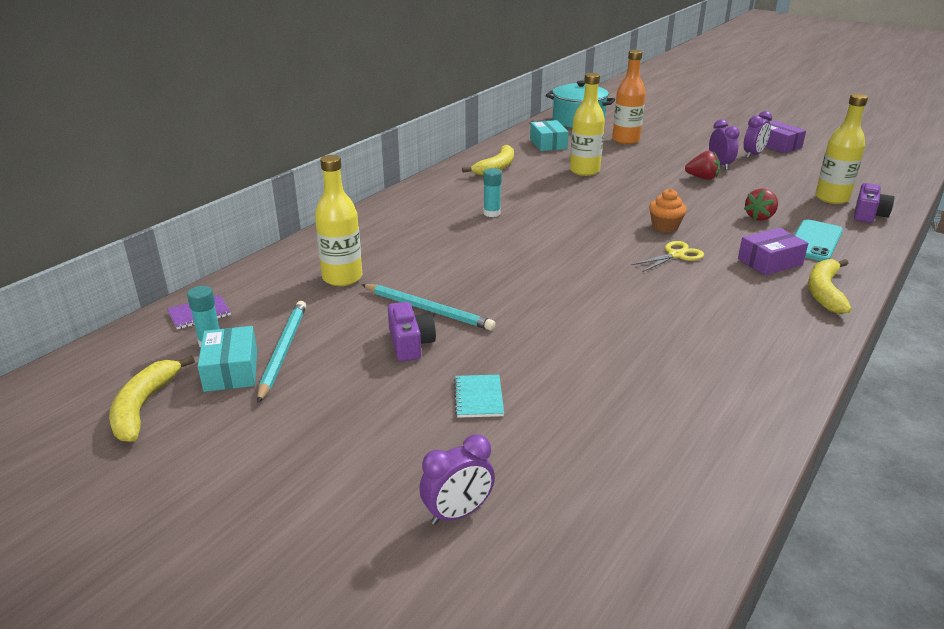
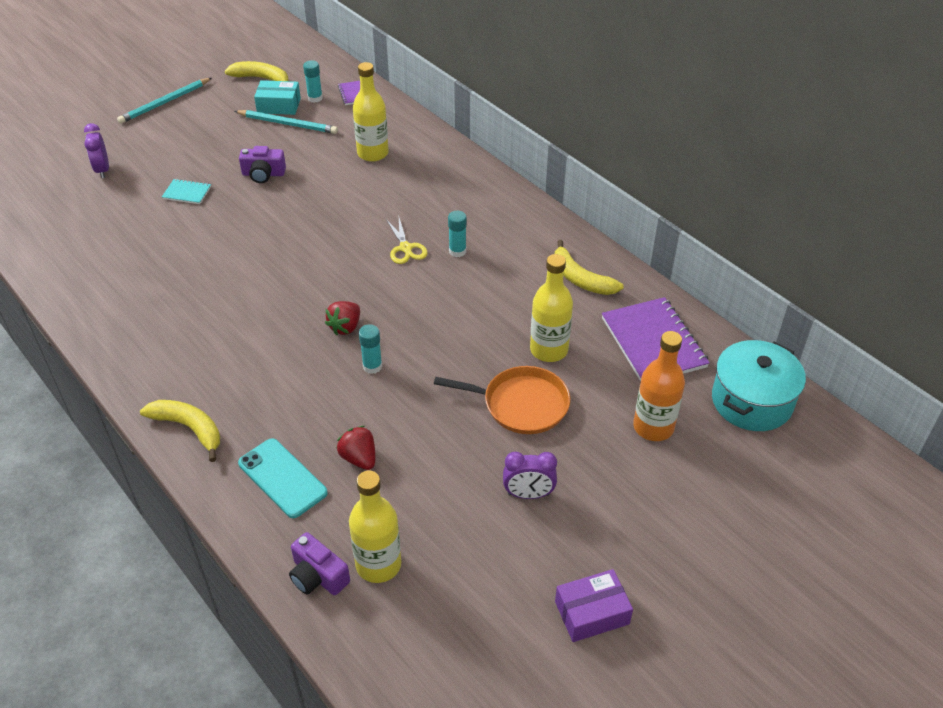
camera: 105 degrees right, 15 degrees up
(428, 309) = (302, 188): turquoise pencil -> turquoise pencil (165, 103)
(548, 144) = (653, 342): turquoise box -> purple notebook
(646, 174) = (521, 404): none -> orange pan
(665, 227) = (372, 366): orange cupcake -> turquoise glue stick
(675, 255) = (310, 351): yellow scissors -> yellow scissors (405, 248)
(702, 178) = (491, 455): red strawberry -> red strawberry (345, 327)
(753, 155) = (558, 555): purple clock -> none
(769, 262) = (262, 416): purple box -> none

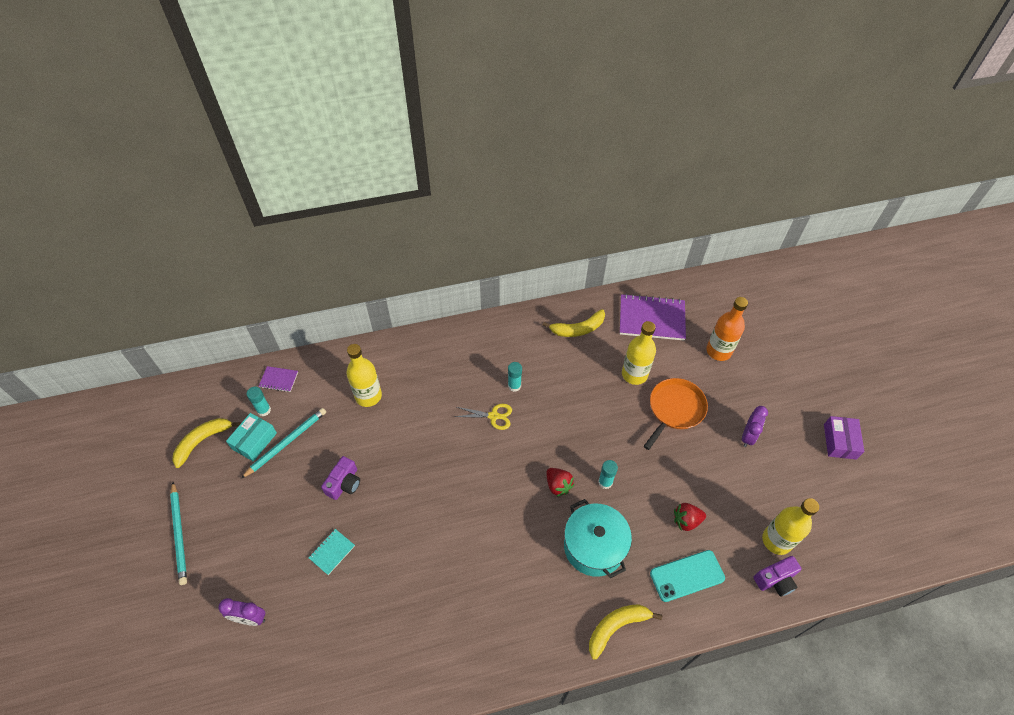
camera: 65 degrees left, 10 degrees up
(751, 401) = (716, 296): turquoise pot -> turquoise pot (594, 546)

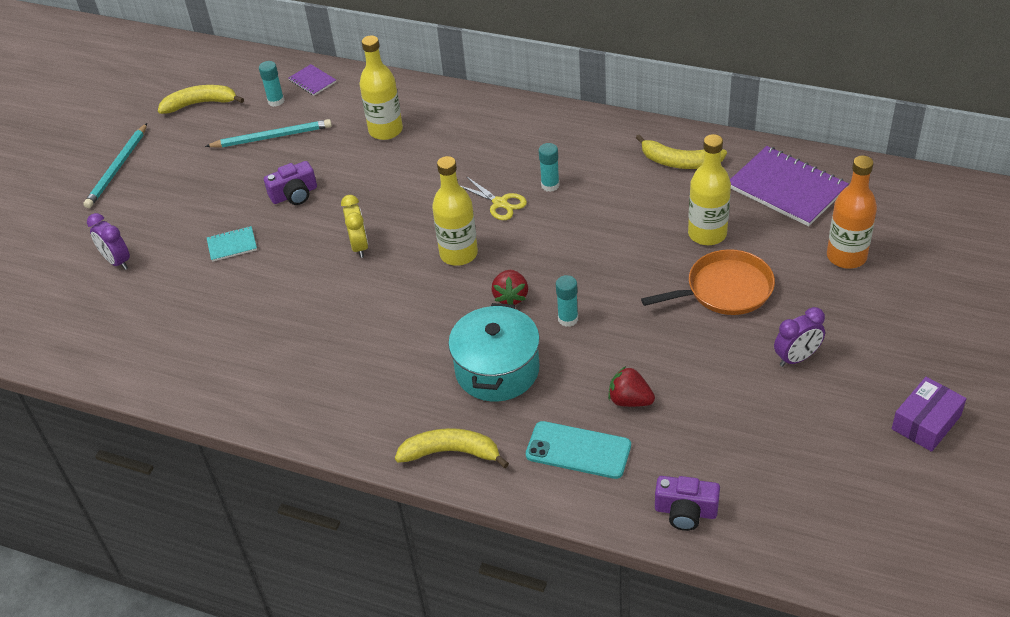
camera: 40 degrees right, 10 degrees down
(254, 441) = (245, 123): turquoise box -> none
(427, 501) = (359, 246): none -> yellow clock
(776, 540) = (727, 476): yellow bottle -> yellow bottle (458, 254)

